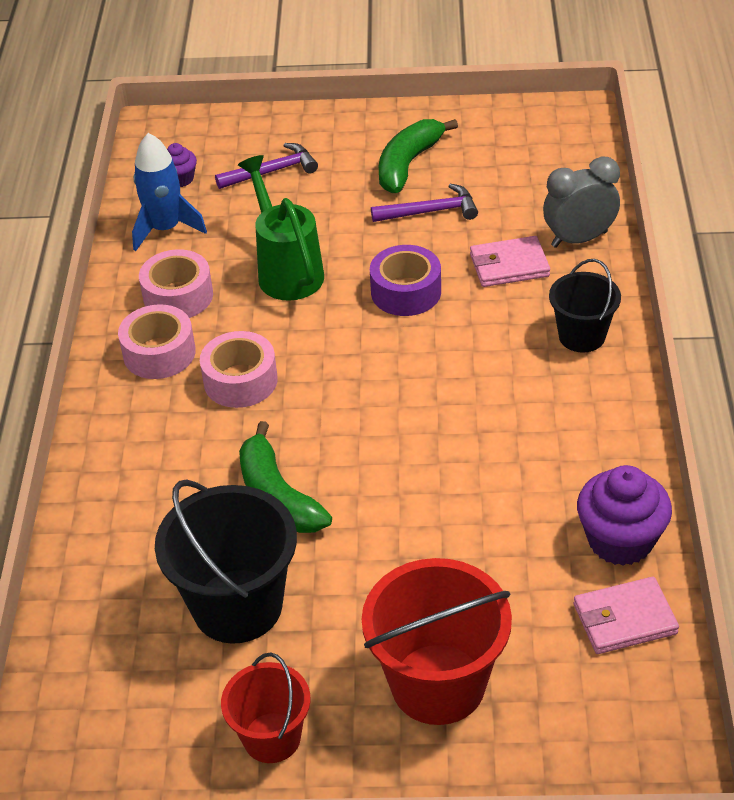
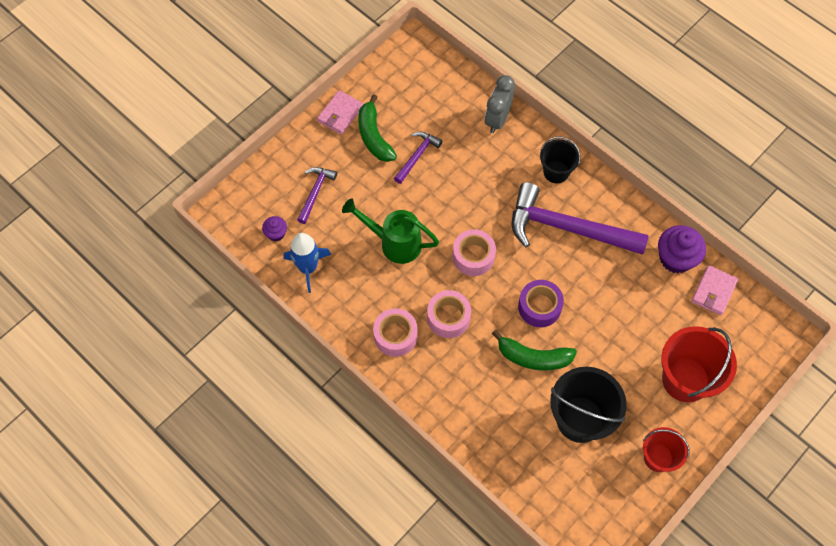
camera: 50 degrees left, 20 degrees up
(178, 296) = (364, 299): pink tape -> pink tape (473, 256)
(406, 292) = (460, 210): purple tape -> purple tape (539, 307)
(509, 265) = (485, 158): pink wallet -> pink wallet (340, 114)
(514, 401) = (567, 228): none -> purple hammer

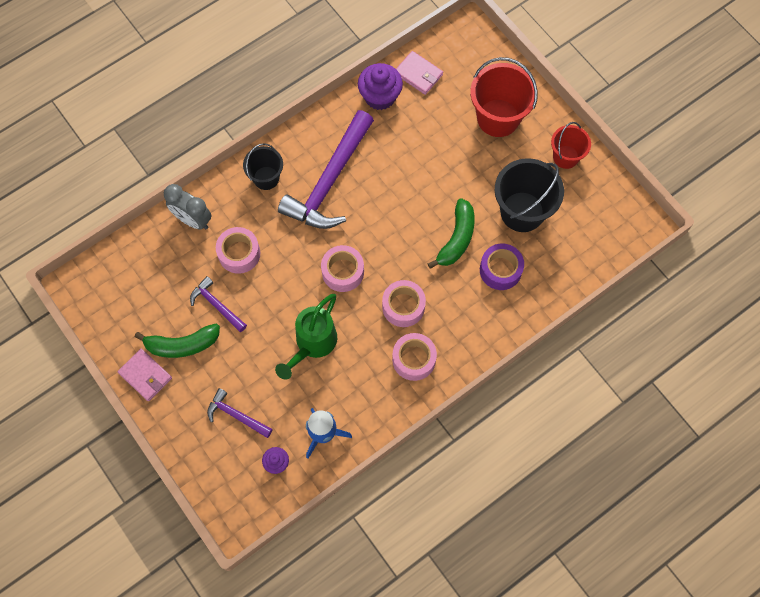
camera: 80 degrees left, 5 degrees up
(472, 164) = (239, 253): none -> pink tape
(539, 307) = (407, 223): purple tape -> purple tape (500, 270)

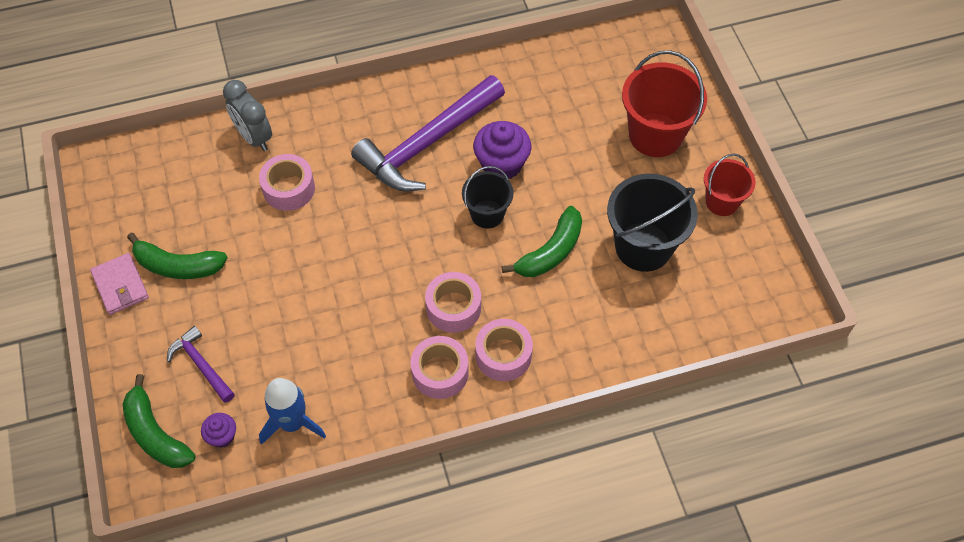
camera: 20 degrees right, 10 degrees down
(217, 305) = (237, 236): purple hammer -> none
(227, 478) = (155, 433): none -> green banana
(266, 178) = (356, 118): black bucket -> black bucket (487, 214)
(312, 344) = (327, 314): green watering can -> none
(343, 272) = (398, 246): pink tape -> pink tape (503, 355)
(380, 96) = (524, 72): purple cupcake -> purple cupcake (501, 164)
(418, 74) = (579, 62): pink wallet -> none
(500, 270) = (589, 304): purple tape -> none

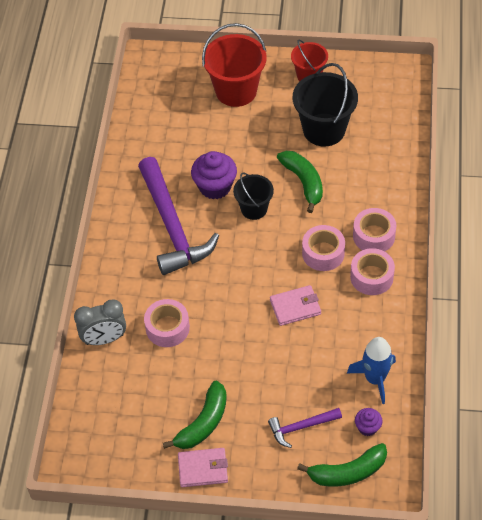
camera: 65 degrees left, 5 degrees down
(364, 304) = (295, 307): none -> pink wallet

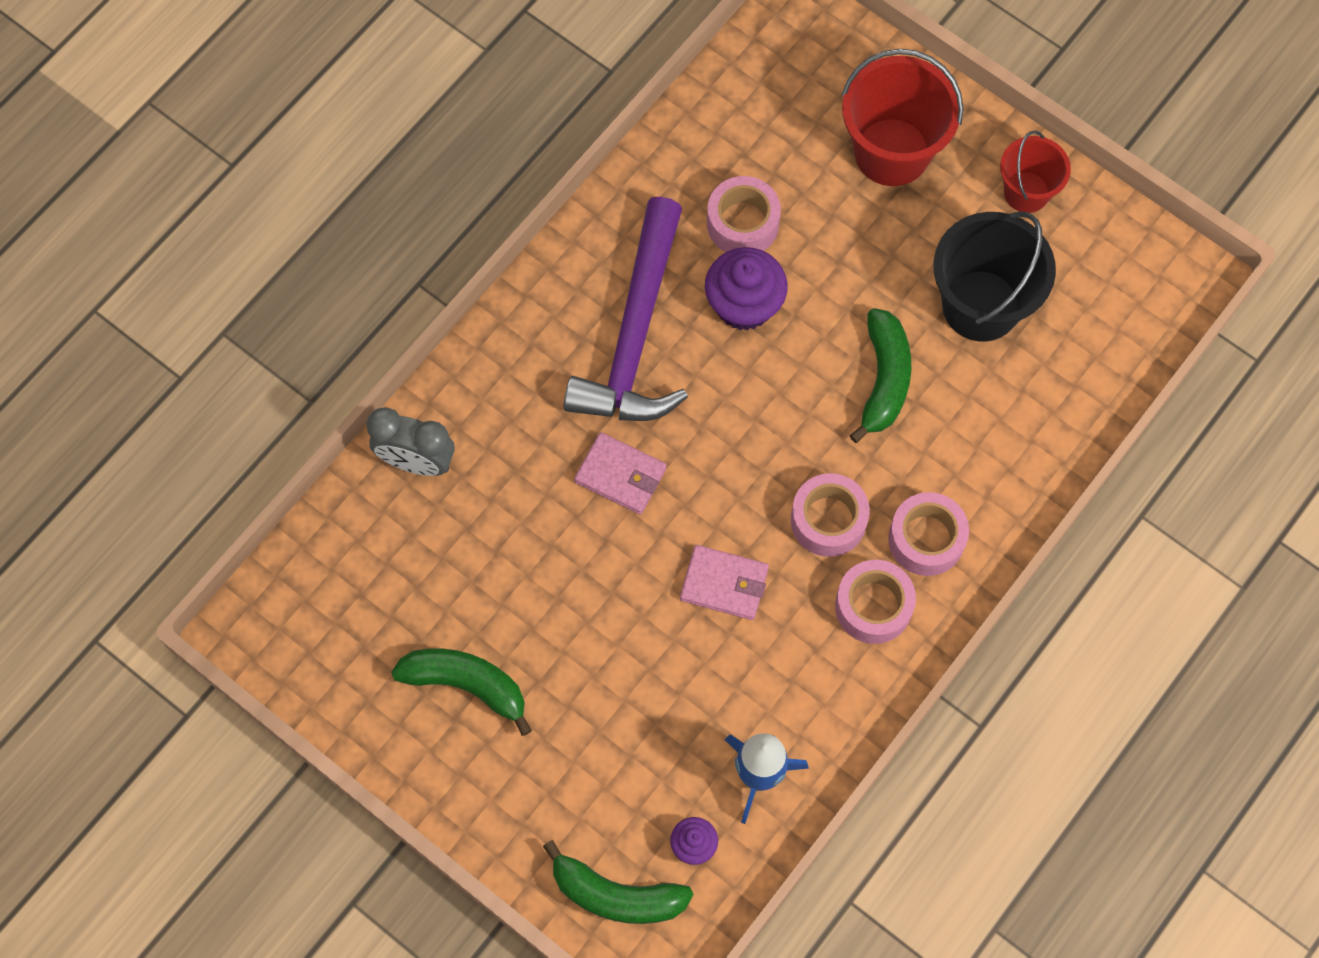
camera: 30 degrees right, 15 degrees up
(167, 328) = (517, 500): pink tape -> pink tape (742, 223)
(203, 423) = (467, 685): green banana -> green banana turned 135 degrees counterclockwise
(203, 469) = (419, 755): pink wallet -> pink wallet (620, 475)
(254, 209) = (776, 379): black bucket -> none
(301, 427) = (599, 782): purple hammer -> none

